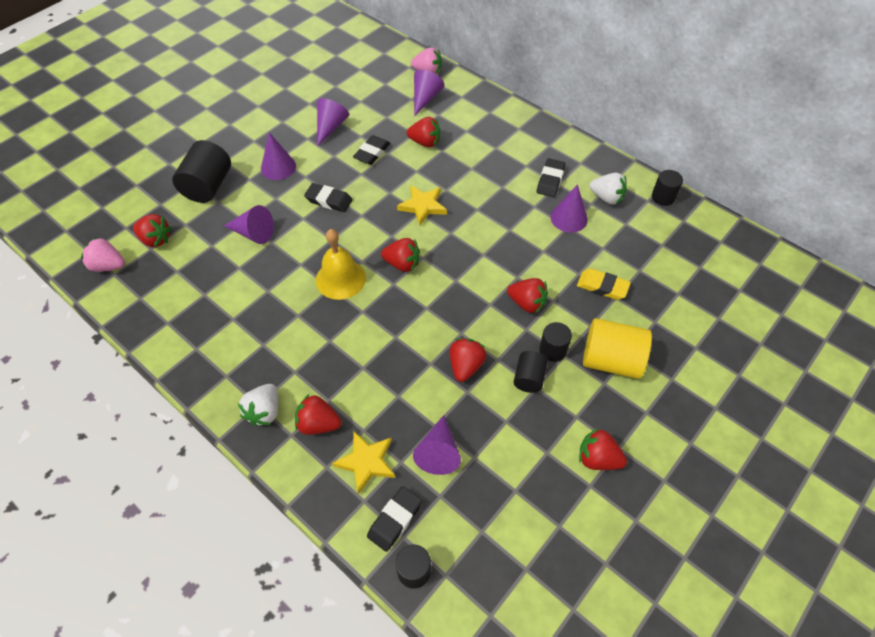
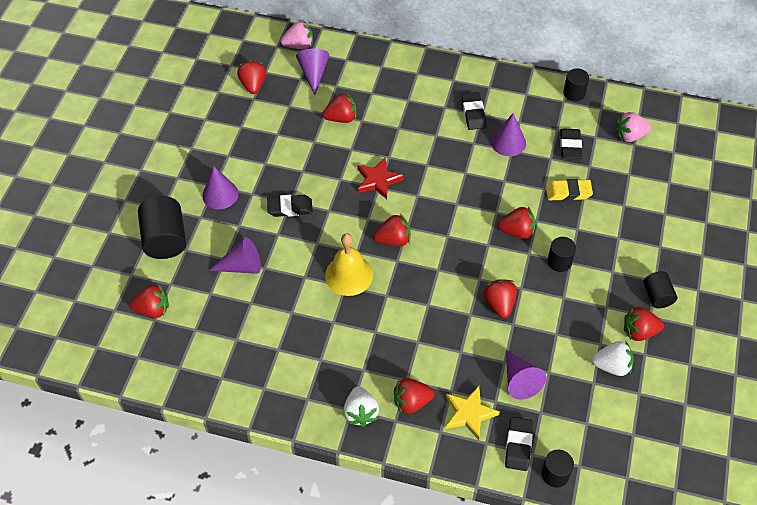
camera: 25 degrees left, 0 degrees up
(108, 266) = (126, 352): pink strawberry -> pink strawberry (630, 136)
(330, 127) = (243, 136): purple cone -> none
(368, 90) = (253, 85): none -> red strawberry
(372, 153) = (299, 147): black eraser -> black eraser (570, 146)
(423, 206) = (378, 180): yellow star -> red star
(529, 378) = (554, 292): black cylinder -> black cylinder (657, 296)
(606, 198) = (529, 111): white strawberry -> white strawberry (612, 366)
(611, 360) = (608, 251): yellow cylinder -> none

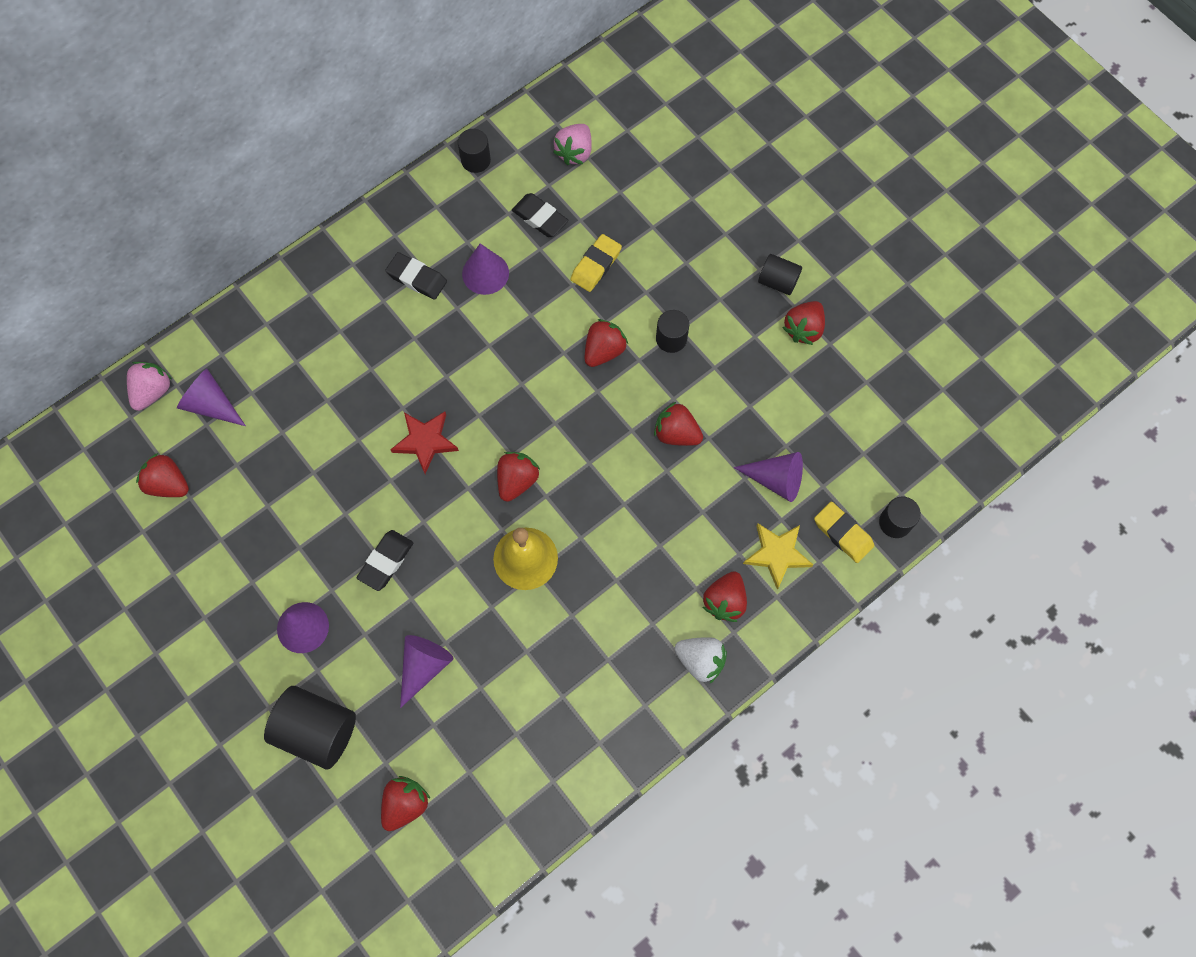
camera: 55 degrees left, 15 degrees up
(341, 118) = (305, 419): red strawberry -> none
(518, 445) = (843, 533): black eraser -> yellow eraser
(612, 366) = (821, 383): white strawberry -> none

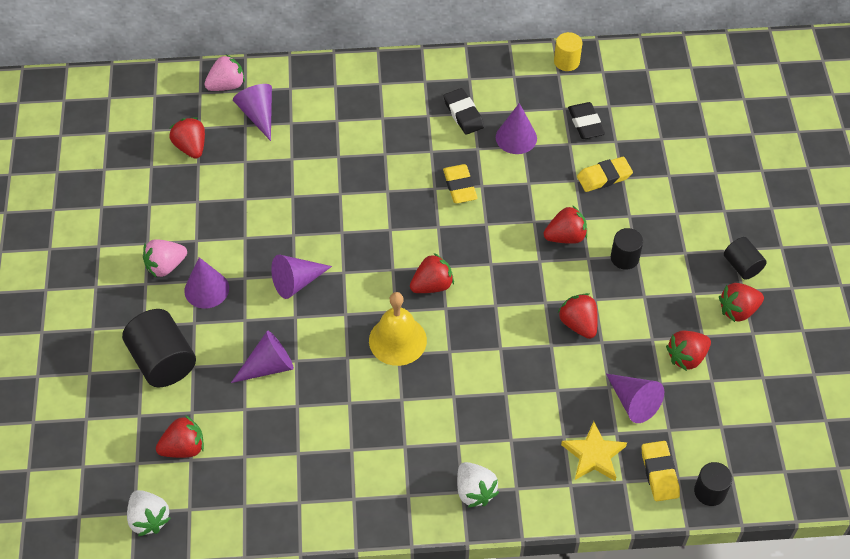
camera: 35 degrees right, 15 degrees down
(386, 561) = (297, 282): black eraser -> purple cone
(425, 441) = (386, 221): red star -> none
(426, 897) = (149, 519): none -> white strawberry
(469, 359) = (460, 186): none -> yellow eraser
(475, 160) = (566, 61): black cylinder -> yellow cylinder
(574, 152) = (646, 95): pink strawberry -> pink strawberry (165, 266)
(724, 601) = (526, 462): red strawberry -> red strawberry (686, 357)

